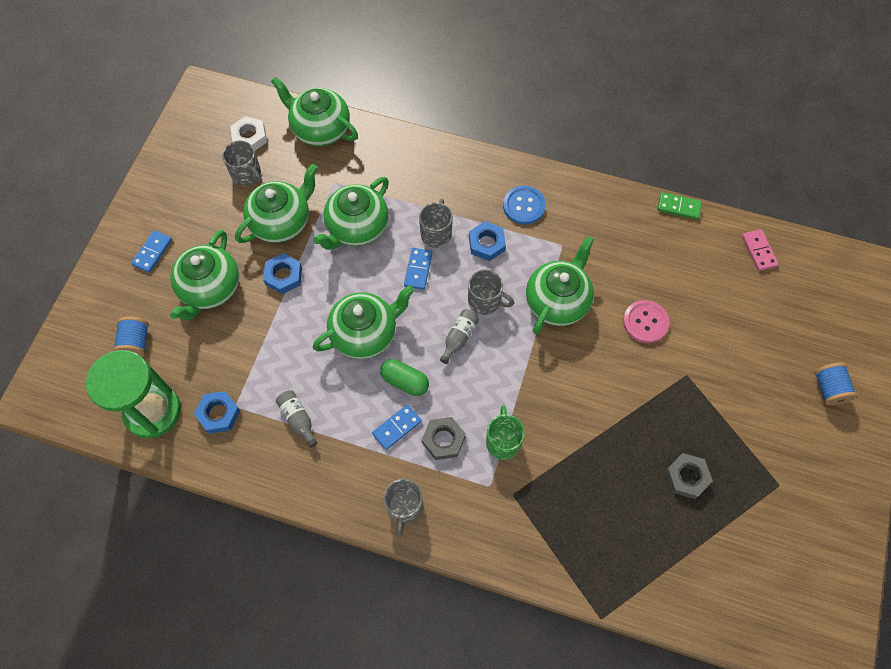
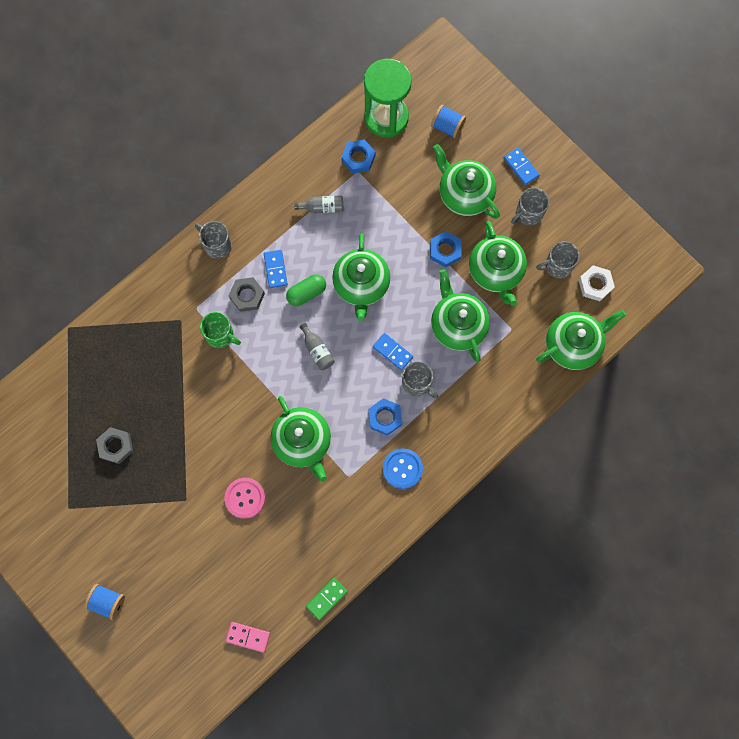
camera: 120 degrees right, 10 degrees up
(485, 301) = (335, 387): grey mug -> grey mug (528, 214)

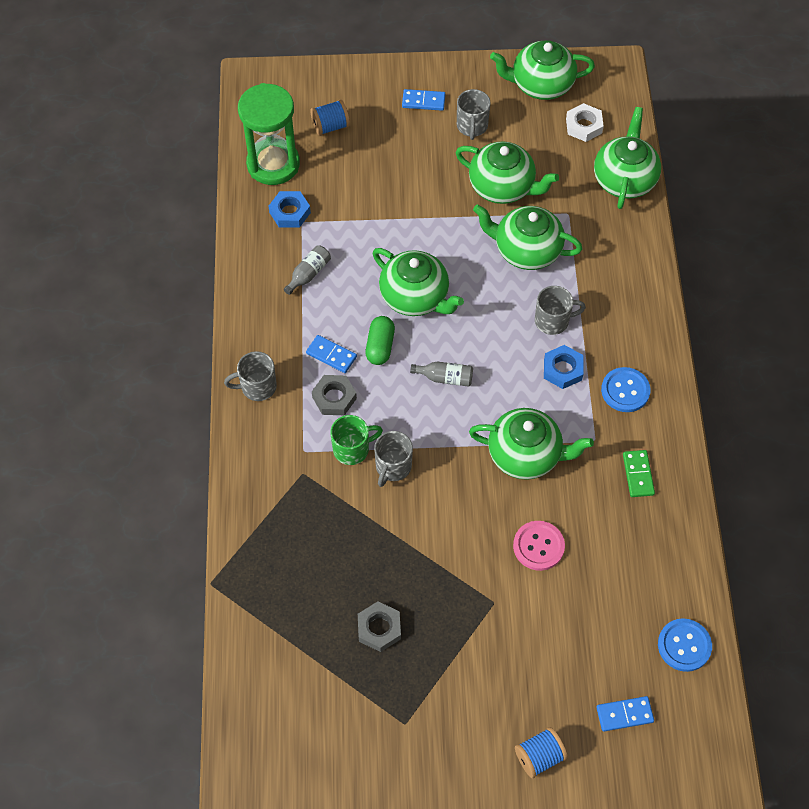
camera: 50 degrees left, 15 degrees down
(248, 636) = (684, 645): pink domino -> blue button
(326, 599) = (701, 546): green domino -> green domino (638, 474)
(392, 352) = (504, 318): blue domino -> blue domino (624, 714)
(445, 250) = (446, 210): blue nut -> none
(464, 194) = (407, 159): green teapot -> green teapot (541, 85)
(557, 266) = (541, 140): grey mug -> grey mug (393, 467)

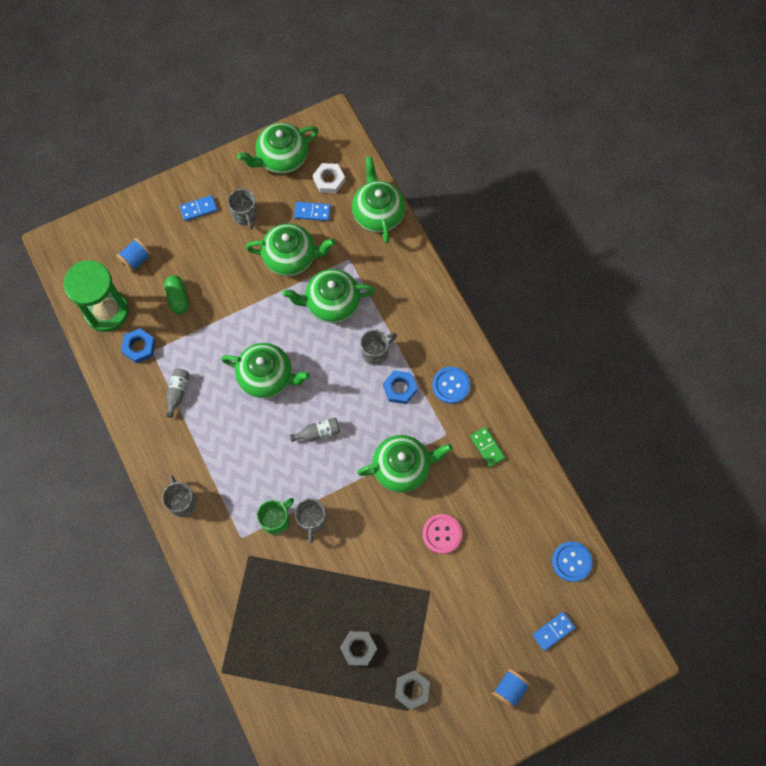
camera: 25 degrees left, 10 degrees up
(257, 387) = (182, 502): grey mug -> grey mug turned 105 degrees clockwise
(331, 355) = (226, 452): blue domino -> blue domino (312, 212)
(334, 398) = (244, 485): grey nut -> grey nut (412, 690)
(380, 346) = (259, 428): green capsule -> green capsule (178, 298)

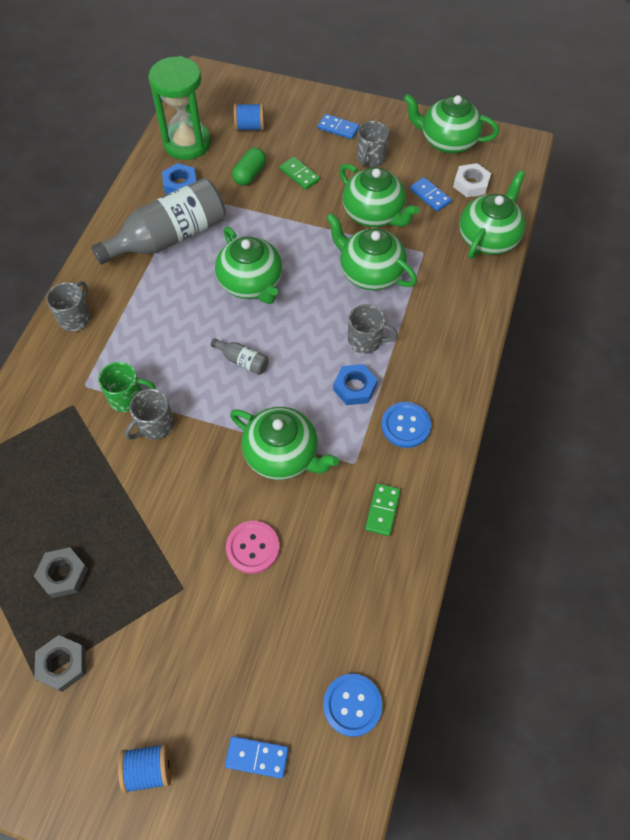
camera: 45 degrees right, 10 degrees down
(177, 392) = (169, 237): grey bottle -> grey bottle, size x2.42
(212, 269) = (299, 175): none -> green domino

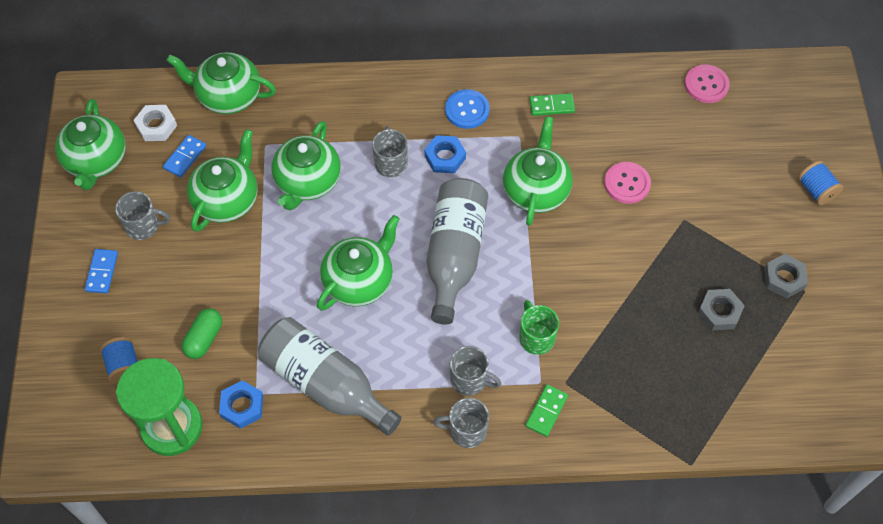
camera: 110 degrees left, 0 degrees up
(155, 425) = (554, 301): grey mug -> grey mug (470, 380)
(242, 361) = (454, 255): grey bottle -> grey bottle, size x2.42
(249, 174) = (204, 338): green capsule -> green capsule turned 75 degrees counterclockwise
(257, 757) = (771, 129): blue domino -> none
(299, 175) = (190, 287): green domino -> green domino (546, 411)
(352, 705) = (706, 85): blue button -> pink button

